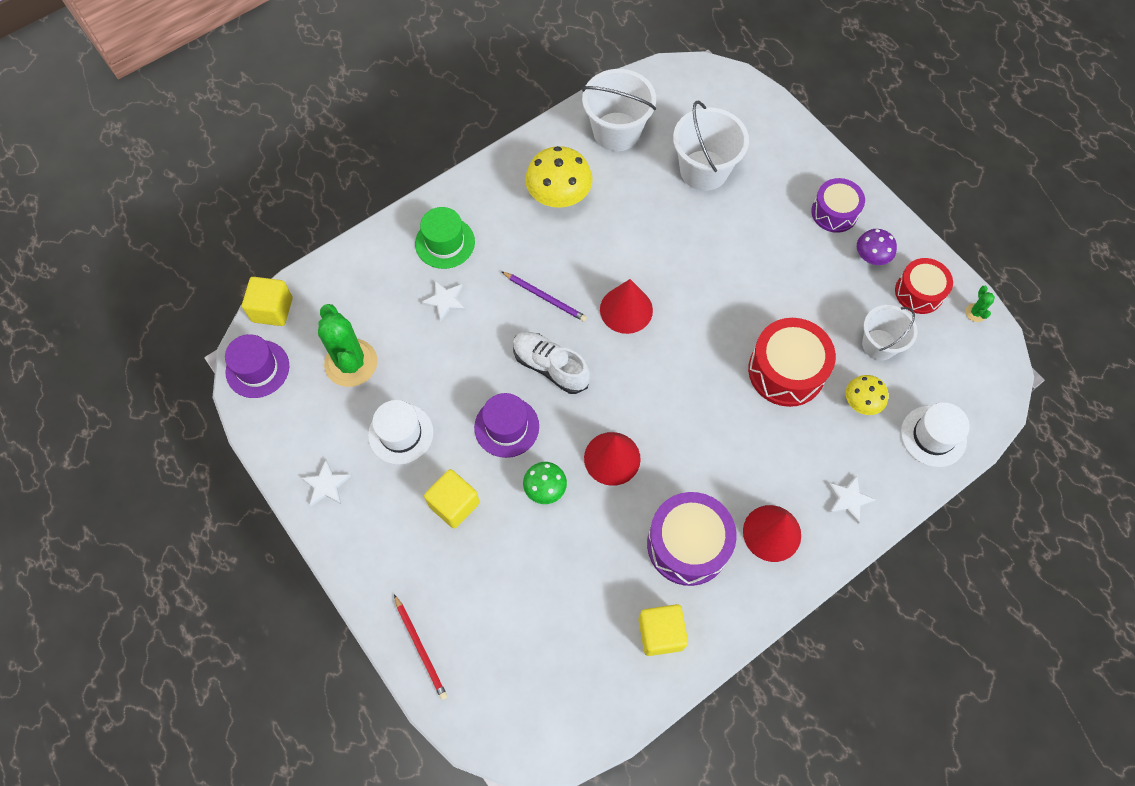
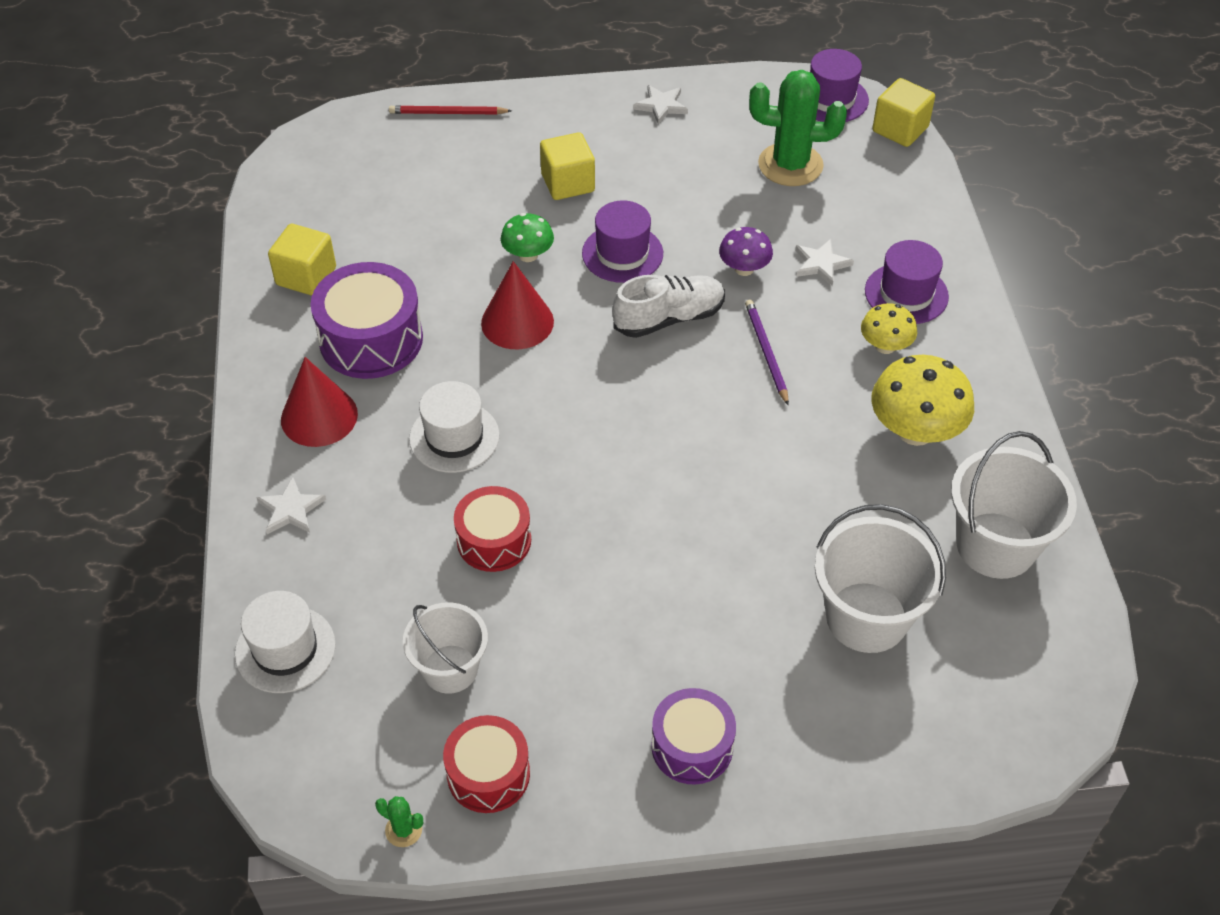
camera: 120 degrees right, 15 degrees down
(401, 434) = (677, 173): white hat -> white hat (454, 437)
(445, 243) = (906, 294): green hat -> purple hat
(545, 297) = (766, 352): purple pencil -> purple pencil turned 105 degrees clockwise
(626, 309) = (696, 421): red cone -> none
(786, 371) = (494, 540): red drum -> red drum, size x0.65
(861, 402) = (391, 597): yellow mushroom -> yellow mushroom (885, 346)
(871, 257) = (587, 748): purple mushroom -> purple mushroom (744, 268)

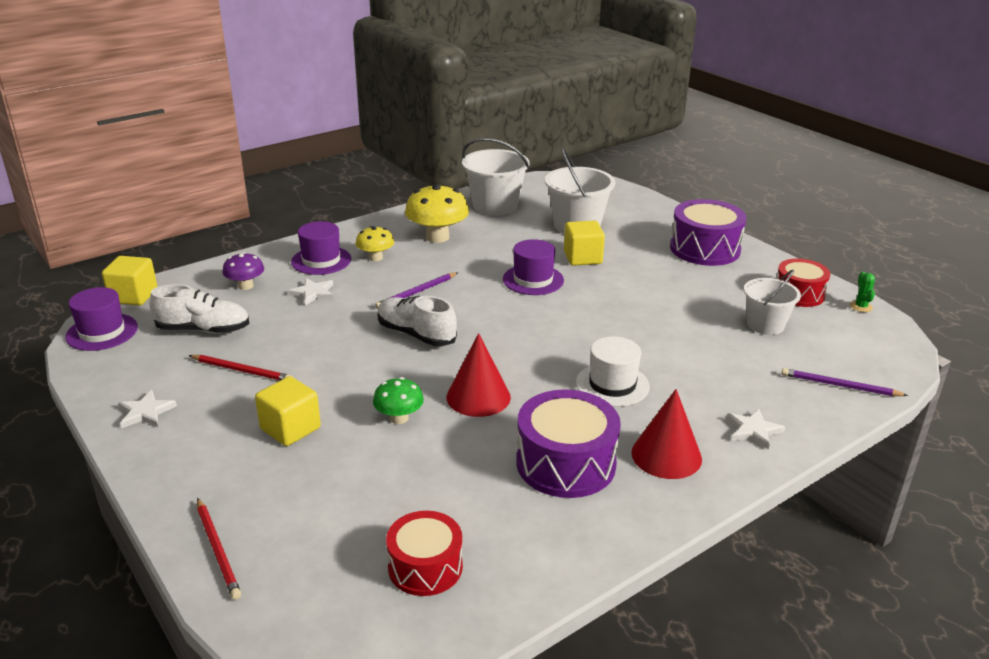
camera: 120 degrees left, 20 degrees down
(285, 649) = (839, 385): white hat -> purple pencil
(306, 276) = (532, 540): yellow cube -> yellow cube (582, 258)
(494, 540) = (669, 340): red drum -> red drum (425, 567)
(622, 253) = (362, 373): purple hat -> purple hat (533, 280)
(689, 174) = (242, 370): none -> red pencil
(692, 746) = (705, 249): purple drum -> purple drum, size x1.54
(744, 268) = (340, 319): purple mushroom -> purple mushroom (245, 286)
(790, 165) = (203, 329): green cactus -> white shoe

